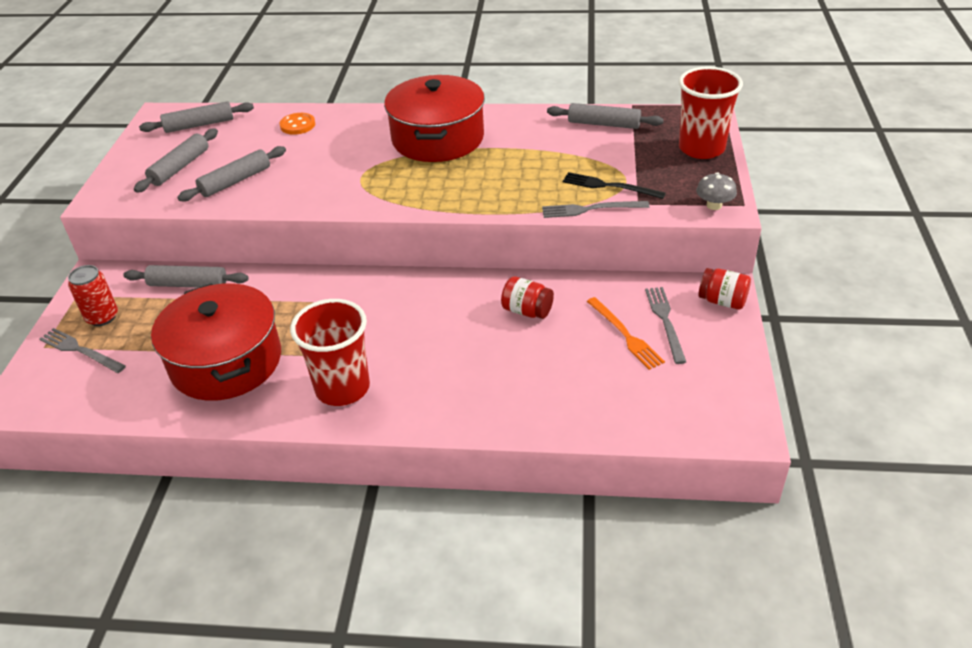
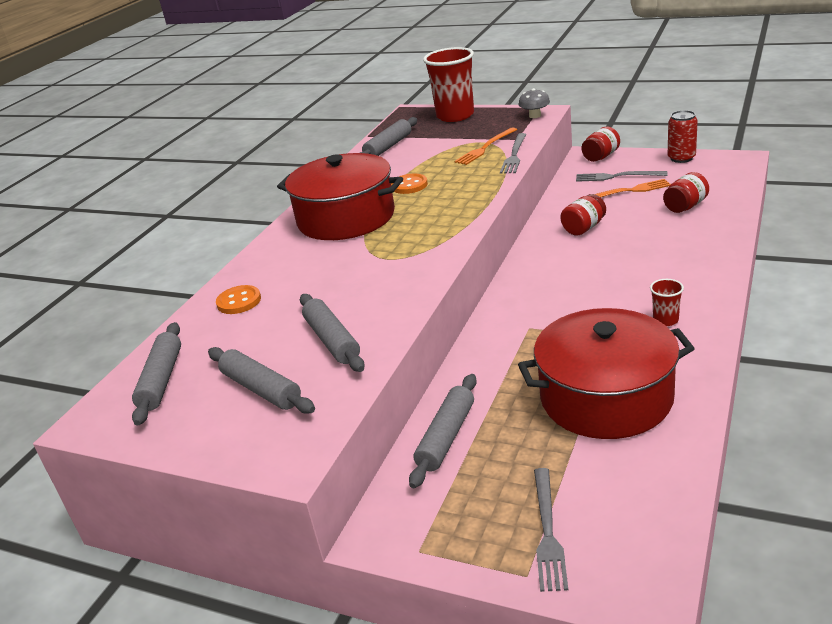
camera: 70 degrees left, 10 degrees down
(80, 350) = (548, 532): grey fork -> grey fork turned 45 degrees counterclockwise
(102, 317) = (482, 515): red can -> red can (681, 158)
(342, 388) = (665, 320): red cup -> red cup, size x0.44
(509, 157) = (409, 185): none -> orange button
(592, 386) = (685, 206): none -> red jar
(609, 186) = (485, 148): black fork -> orange fork

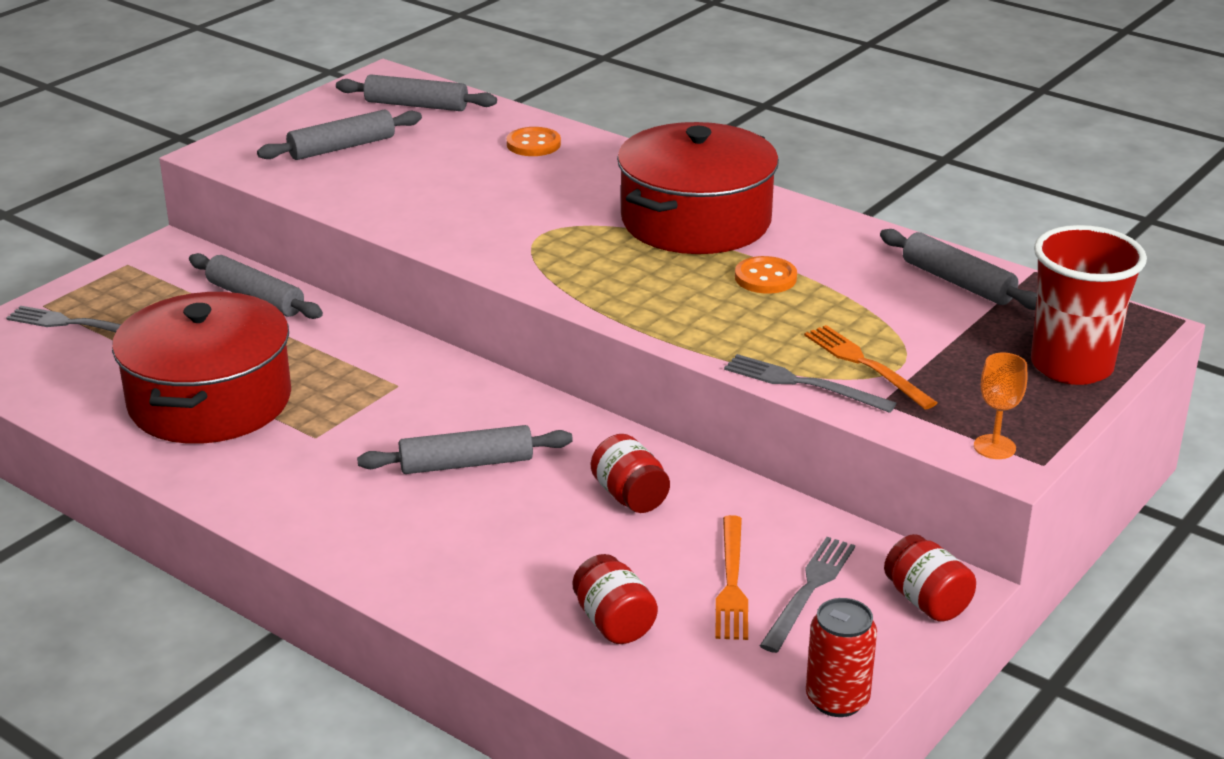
camera: 100 degrees right, 0 degrees up
(332, 340) = (387, 185): grey rolling pin -> grey rolling pin (466, 463)
(535, 116) = (994, 447): grey mushroom -> orange goblet
(665, 320) = (306, 486): red cup -> none

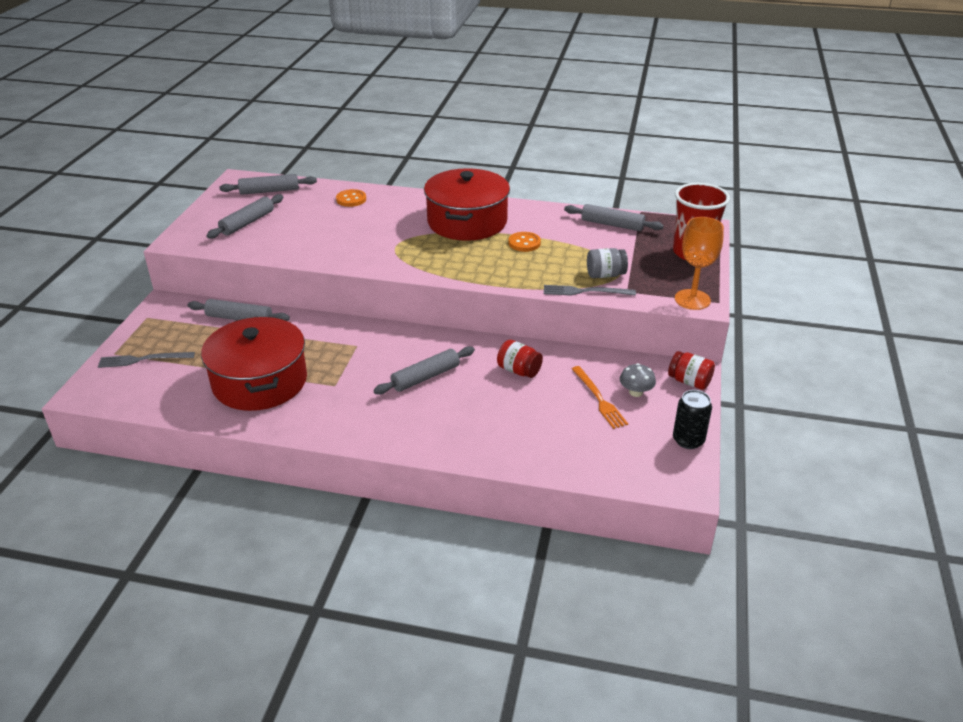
camera: 25 degrees left, 5 degrees up
(614, 623) = (561, 436): red jar -> none
(809, 590) = (636, 392): grey fork -> grey mushroom
(837, 699) = (688, 440): red can -> black can
(865, 365) = (605, 275): orange fork -> grey jar
(994, 447) = (692, 299): orange goblet -> orange goblet, size x1.72

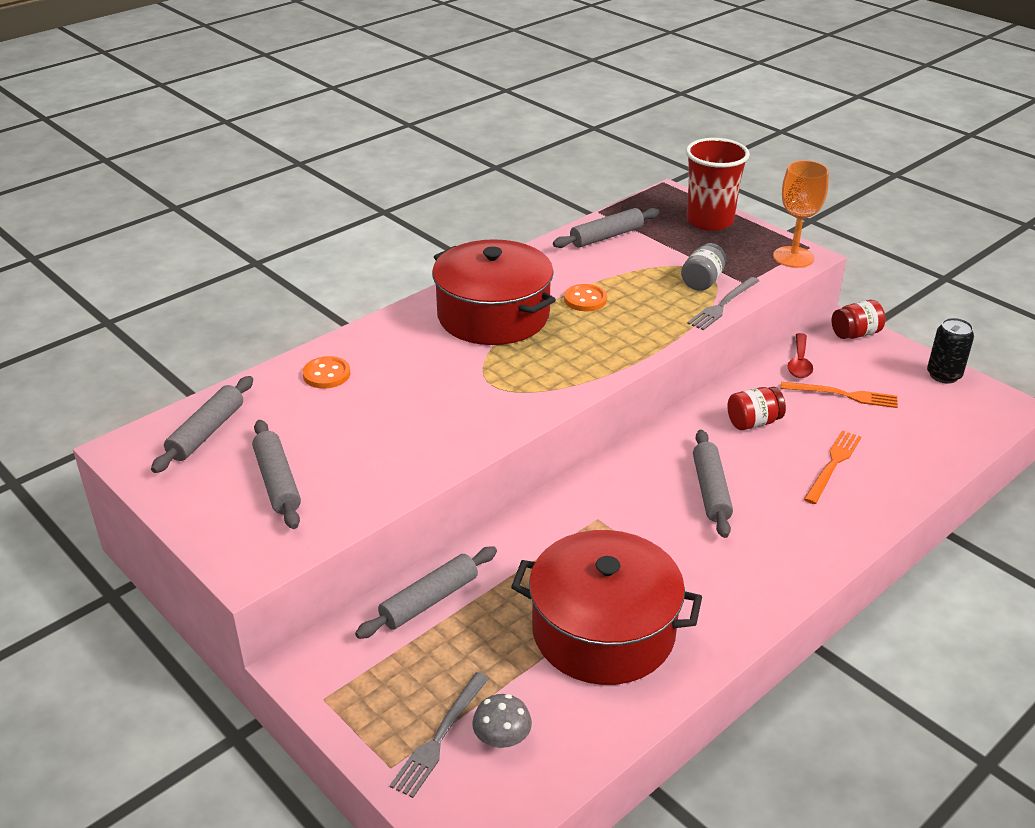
camera: 55 degrees left, 0 degrees up
(507, 418) = (833, 464): none -> orange fork
(616, 368) = (799, 363): none -> red spoon
(636, 392) = (848, 369): grey mushroom -> grey mushroom (502, 738)

